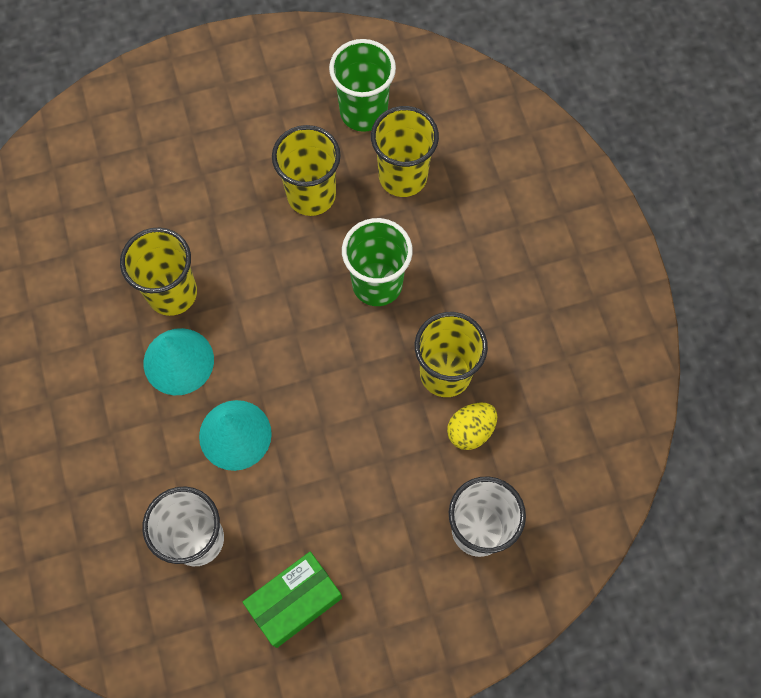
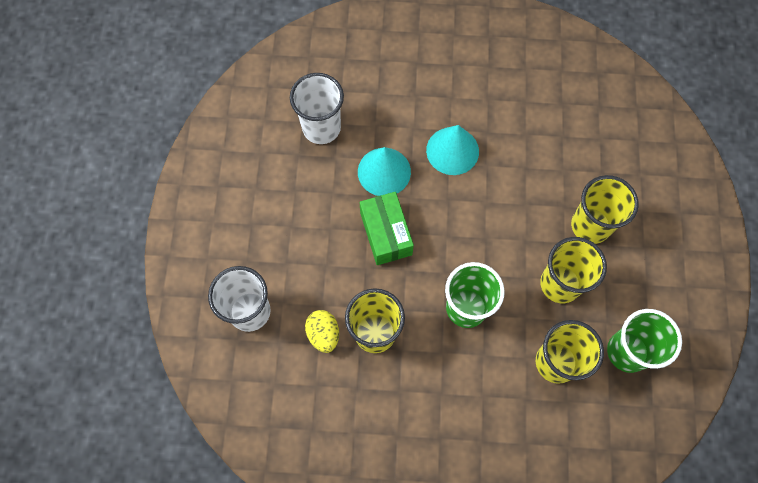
camera: 110 degrees right, 0 degrees up
(172, 293) = (507, 161): yellow cup -> yellow cup (590, 225)
(295, 601) = (254, 174): green box -> green box (386, 233)

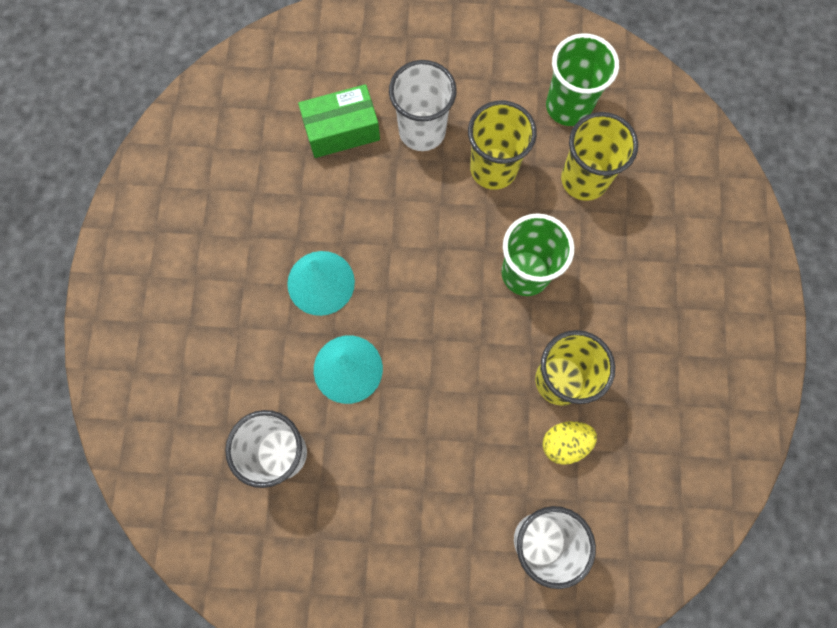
camera: 90 degrees left, 5 degrees up
(386, 233) = (433, 367): green box -> green box (341, 130)
(590, 225) = (422, 131): yellow cup -> white cup

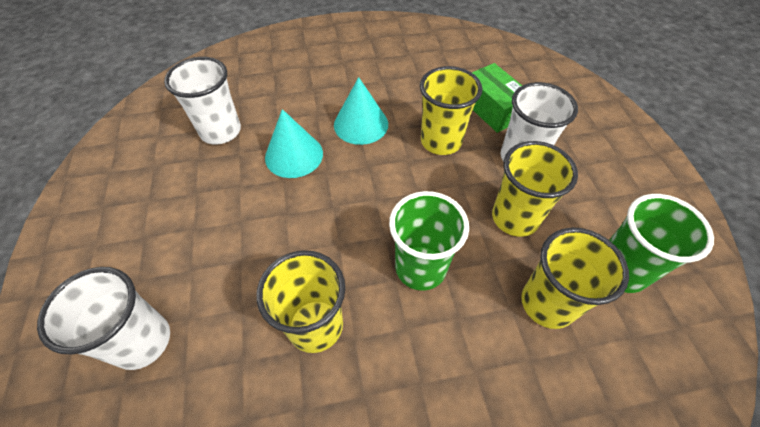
camera: 75 degrees right, 20 degrees down
(374, 203) = (441, 141): none -> yellow cup
(565, 443) = (247, 345): yellow egg -> none

